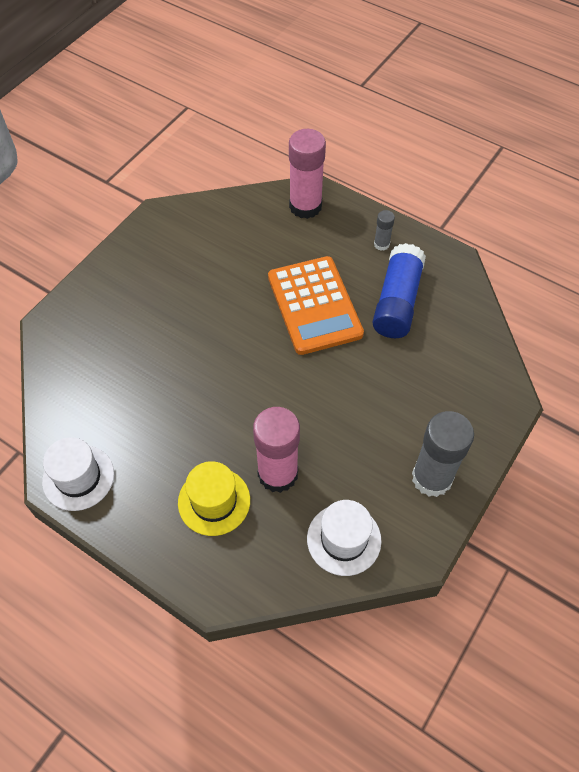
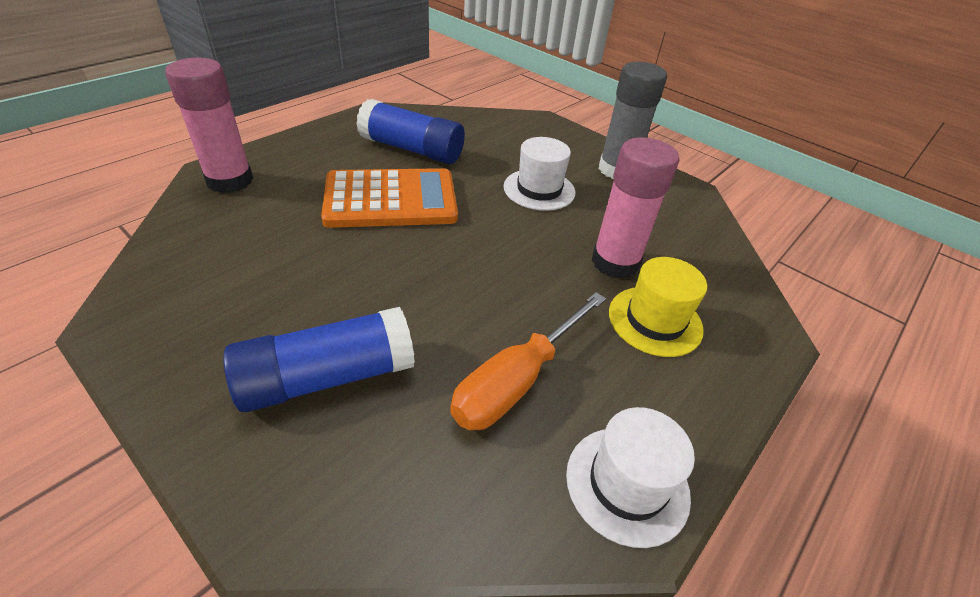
camera: 85 degrees left, 15 degrees down
(135, 319) = (328, 376): none -> blue glue stick
(144, 414) = (517, 381): none -> orange screwdriver
(344, 539) = (687, 230): white hat -> white hat (539, 189)
(381, 244) = (329, 144): grey glue stick -> none

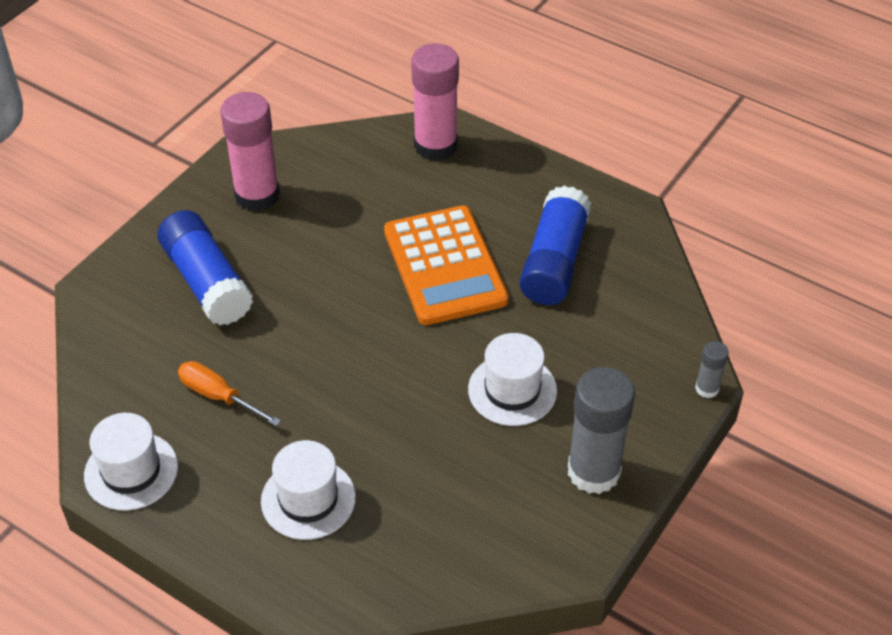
camera: 85 degrees right, 5 degrees up
(517, 381) = (218, 396): orange screwdriver -> orange screwdriver, size x0.66
(549, 119) = (707, 388): none -> grey glue stick
(615, 262) = (392, 467): pink glue stick -> pink glue stick (257, 195)
(655, 320) = (308, 499): yellow hat -> white hat

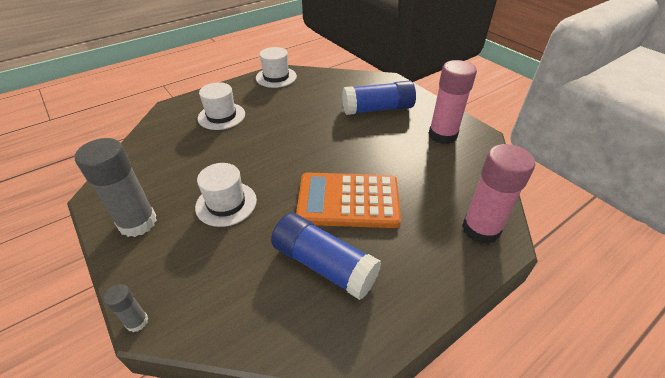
camera: 110 degrees right, 5 degrees down
(218, 396) = (300, 102): orange screwdriver -> none

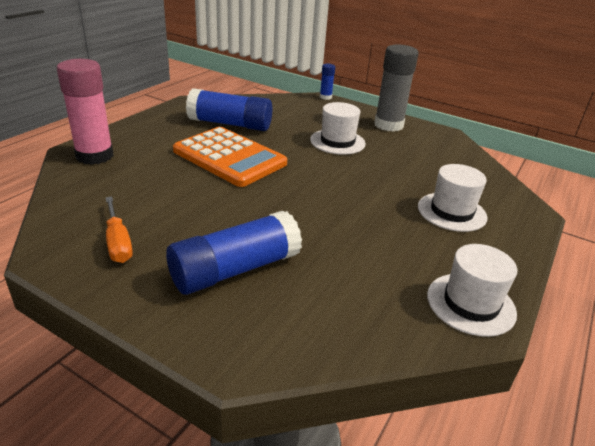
camera: 155 degrees right, 10 degrees down
(137, 322) = (325, 97): grey glue stick -> blue glue stick
(348, 200) = (229, 157): orange calculator -> orange calculator turned 60 degrees clockwise
(442, 135) = (118, 242): pink glue stick -> orange screwdriver

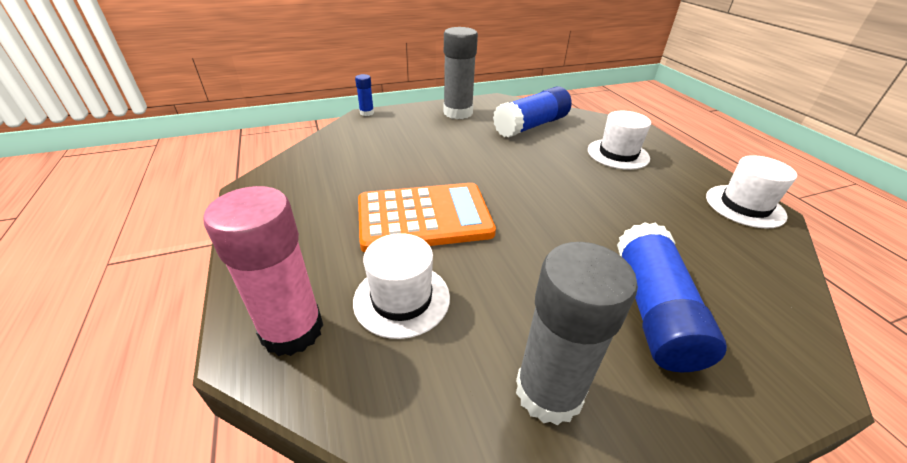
camera: 50 degrees left, 5 degrees up
(118, 242) = (548, 391): orange screwdriver -> grey glue stick
(230, 124) = (349, 185): blue glue stick -> blue glue stick (531, 126)
(337, 142) = (460, 147): white hat -> white hat (402, 299)

